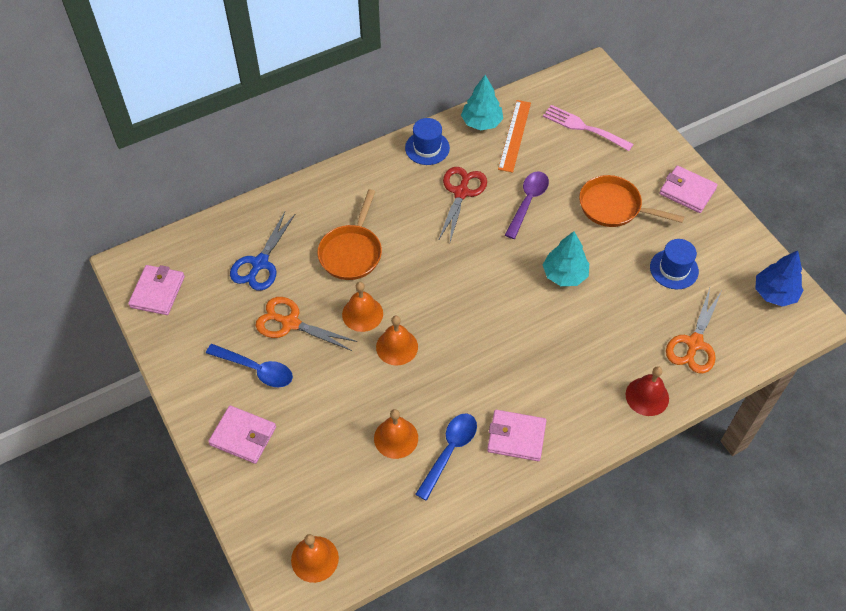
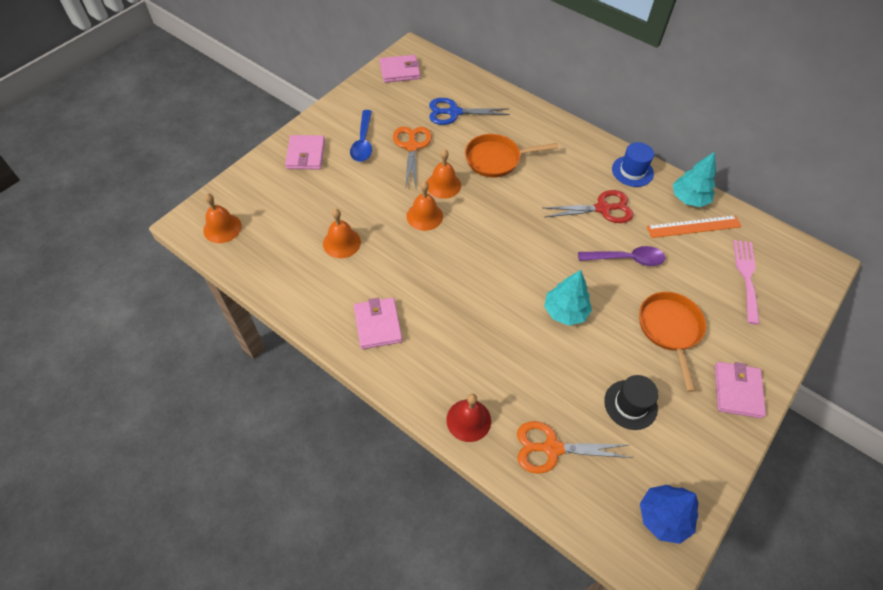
camera: 65 degrees right, 0 degrees up
(449, 451) = (344, 281): blue spoon -> none
(674, 269) = (630, 404): blue hat -> black hat

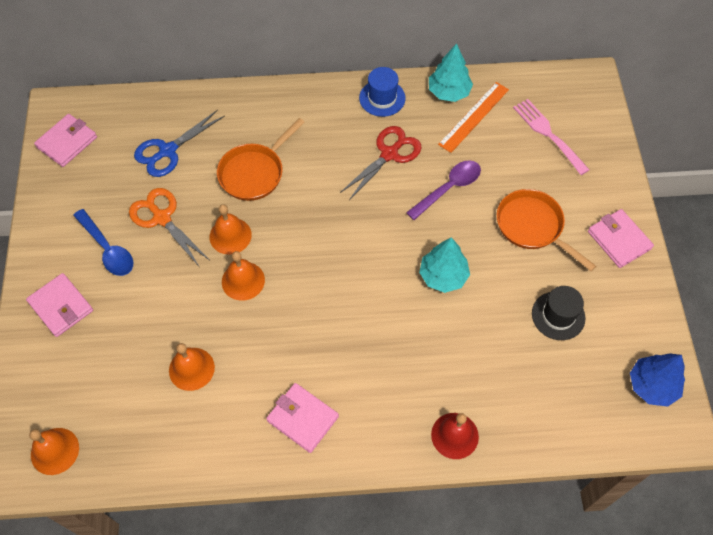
camera: 40 degrees left, 5 degrees up
(552, 448) = (535, 402): orange scissors -> none

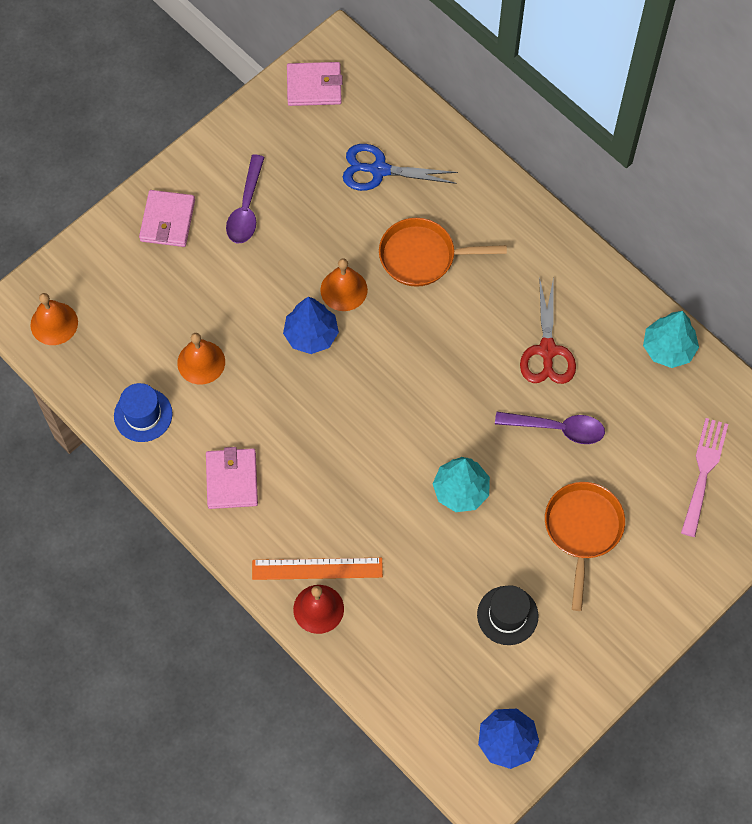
camera: 50 degrees right, 5 degrees up
(107, 249) = (246, 208): blue spoon -> purple spoon
(162, 218) = (311, 223): orange scissors -> none
(243, 281) = (311, 335): orange bell -> blue tree
(382, 98) = (604, 296): blue hat -> blue hat (143, 415)
(389, 154) = (547, 351): red scissors -> red scissors turned 90 degrees clockwise
(474, 117) = (660, 392): orange ruler -> orange ruler (317, 569)
(619, 240) = (638, 616): pink wallet -> none

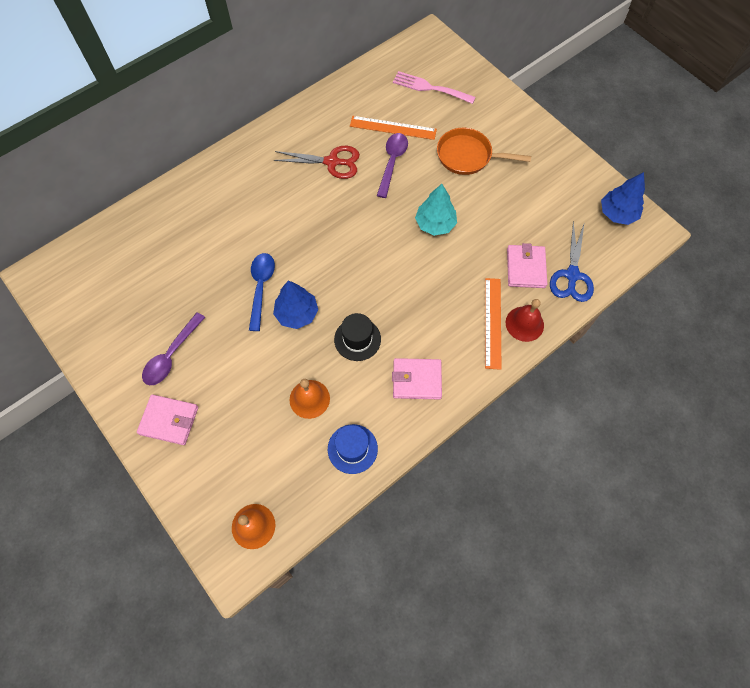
camera: 85 degrees left, 0 degrees up
(246, 208) = (171, 355): purple spoon -> purple spoon turned 105 degrees clockwise
(314, 86) = (68, 296): pink wallet -> pink wallet (525, 268)
(344, 290) = (261, 287): orange bell -> blue spoon
(379, 170) = (160, 255): blue scissors -> blue scissors (572, 275)
(422, 256) = (242, 232): orange pan -> none
(507, 615) = (528, 205): black hat -> black hat (357, 339)
(619, 425) = (393, 128): none -> orange ruler
(668, 348) = (340, 95): turquoise tree -> none

